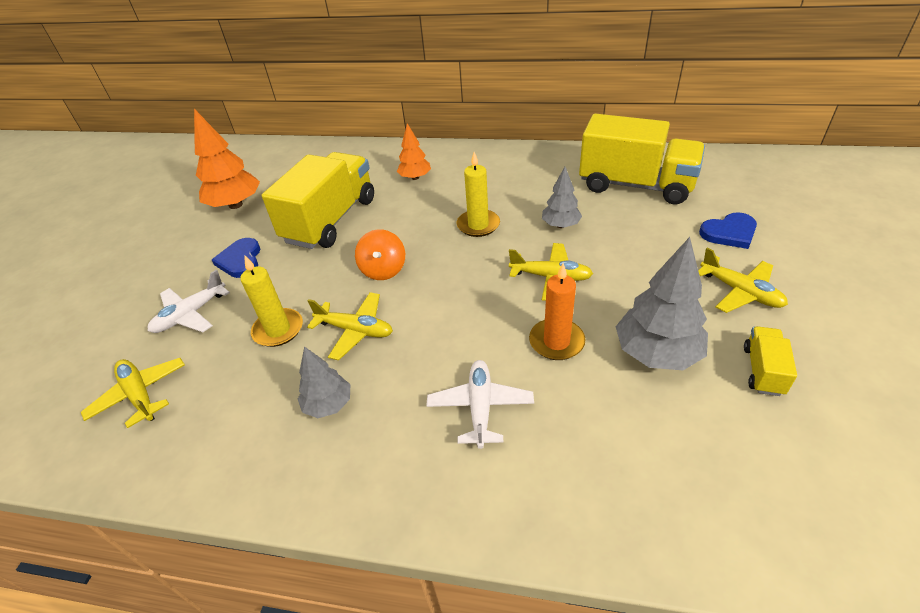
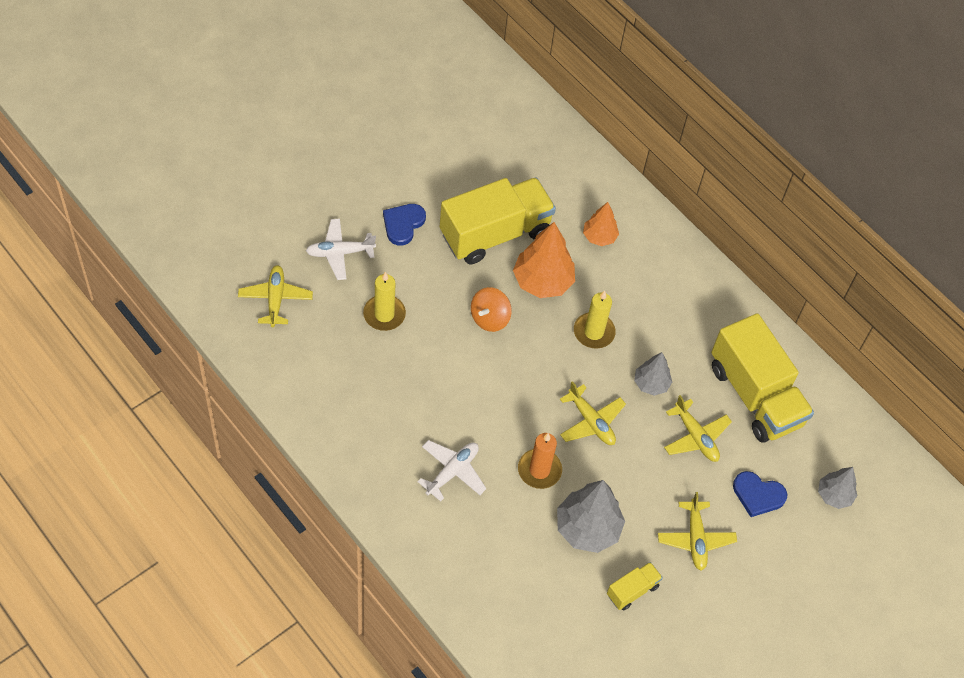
camera: 30 degrees right, 15 degrees up
(236, 205) = (440, 152): orange tree -> orange tree (542, 282)
(328, 404) = (373, 397): grey tree -> grey tree (834, 495)
(355, 330) = (429, 356): yellow plane -> yellow plane (695, 437)

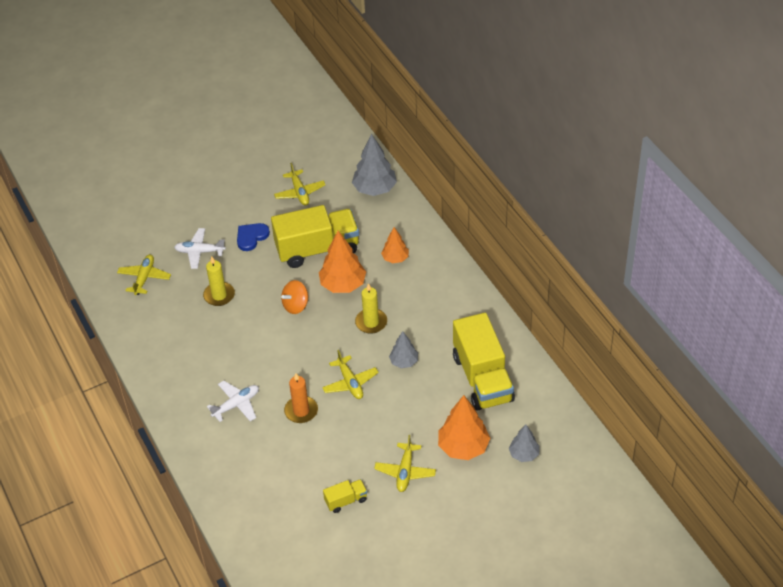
camera: 20 degrees right, 10 degrees down
(587, 528) = (325, 454): grey tree -> grey tree (375, 189)
(695, 437) = (427, 402): yellow plane -> yellow plane (300, 192)
(758, 495) = (463, 447): blue heart -> orange tree

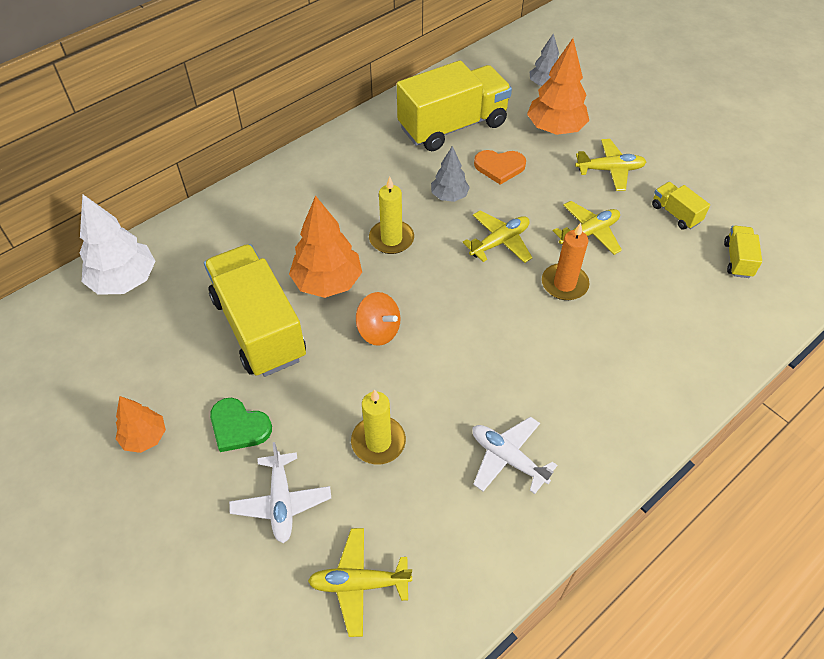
camera: 105 degrees left, 5 degrees up
(236, 405) = (583, 361): white plane -> white plane (508, 458)
(251, 237) = (239, 427): blue heart -> green heart
(289, 525) = (737, 260): none -> yellow truck
(300, 192) = (129, 379): yellow plane -> yellow plane (589, 233)
(375, 189) = (124, 281): grey tree -> white tree
(395, 258) = (269, 233): orange tree -> orange tree (145, 437)
(427, 399) = (499, 167): none -> orange heart

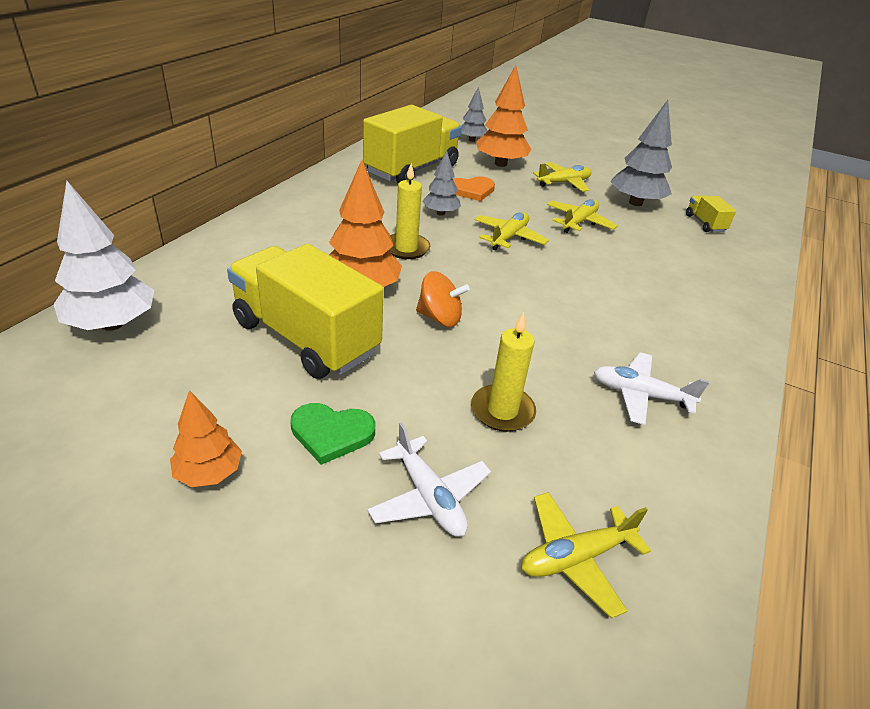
camera: 25 degrees left, 15 degrees down
(564, 284) = (586, 257): orange candle -> none
(675, 214) = (635, 203): yellow truck -> grey tree

